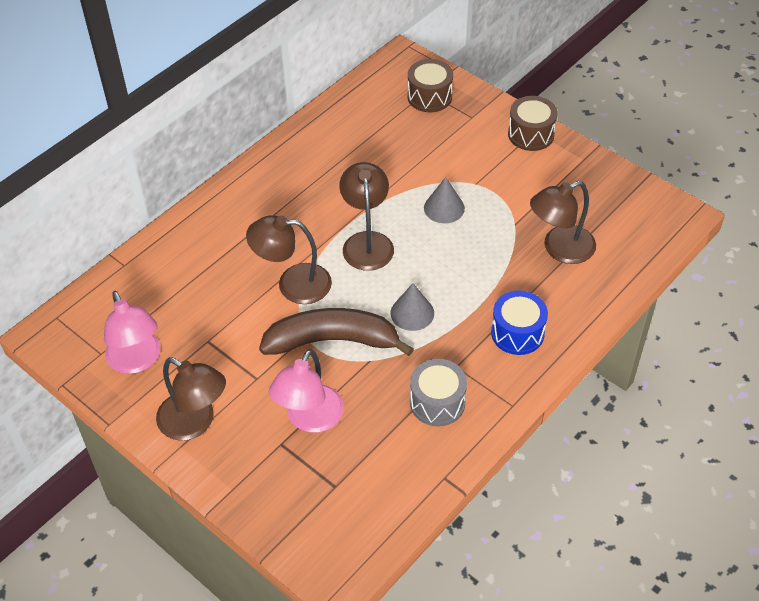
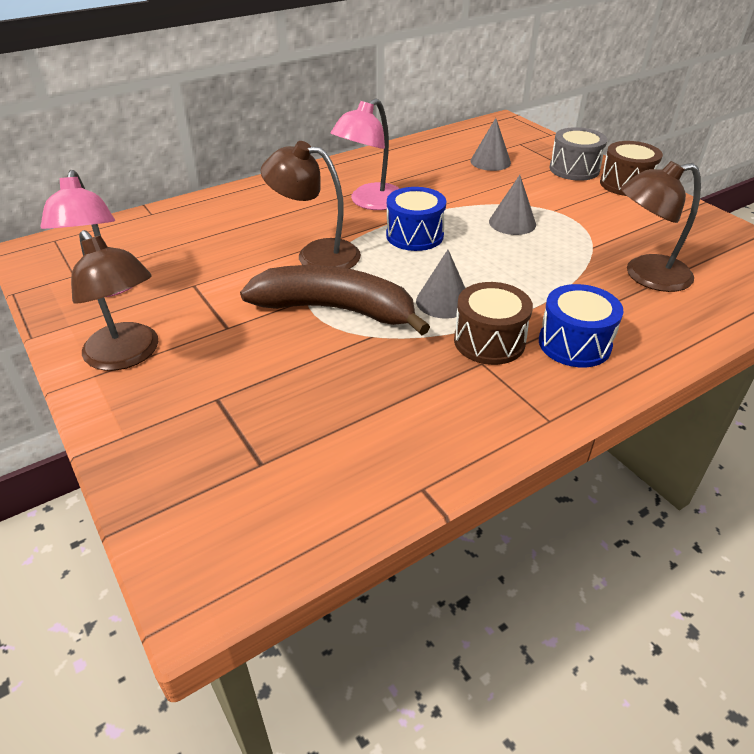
camera: 15 degrees right, 10 degrees down
(309, 419) = (267, 380): pink lamp -> pink lamp (370, 202)
(367, 242) = (414, 235): brown lamp -> blue drum
(405, 125) = (490, 161): none -> grey cone
(429, 97) = (522, 147): brown drum -> brown drum (489, 341)
(437, 402) = (443, 396): grey drum -> grey drum (574, 169)

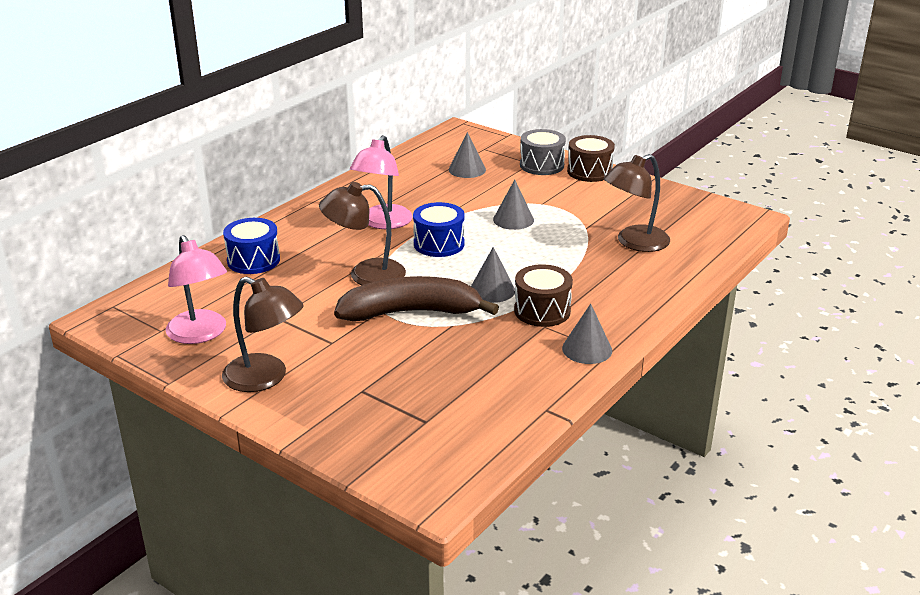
camera: 20 degrees left, 10 degrees down
(521, 409) = (587, 349): none -> grey cone
(574, 344) = (604, 300): blue drum -> blue drum (253, 260)

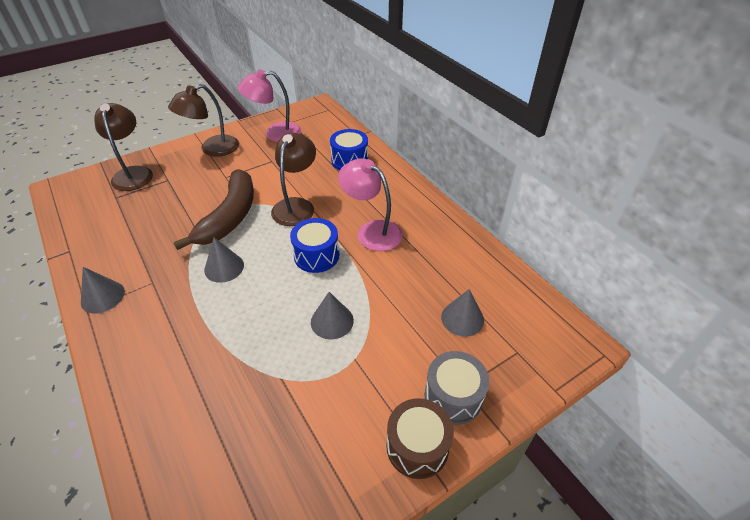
camera: 110 degrees right, 15 degrees up
(542, 311) = (172, 288): brown drum -> none
(634, 242) = (224, 412): brown lamp -> brown lamp (133, 173)

